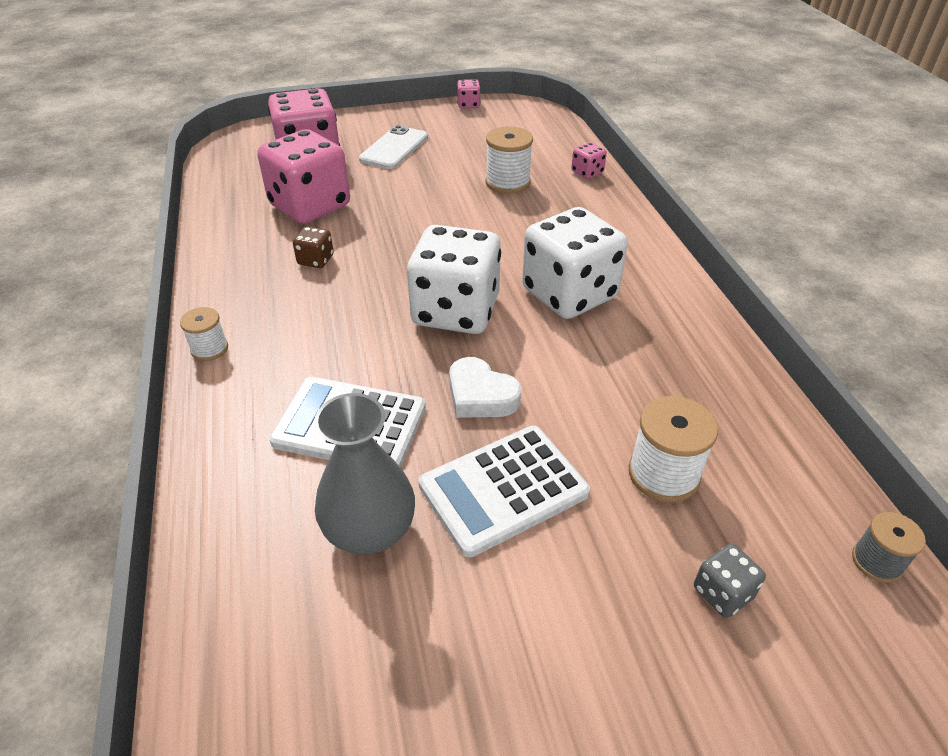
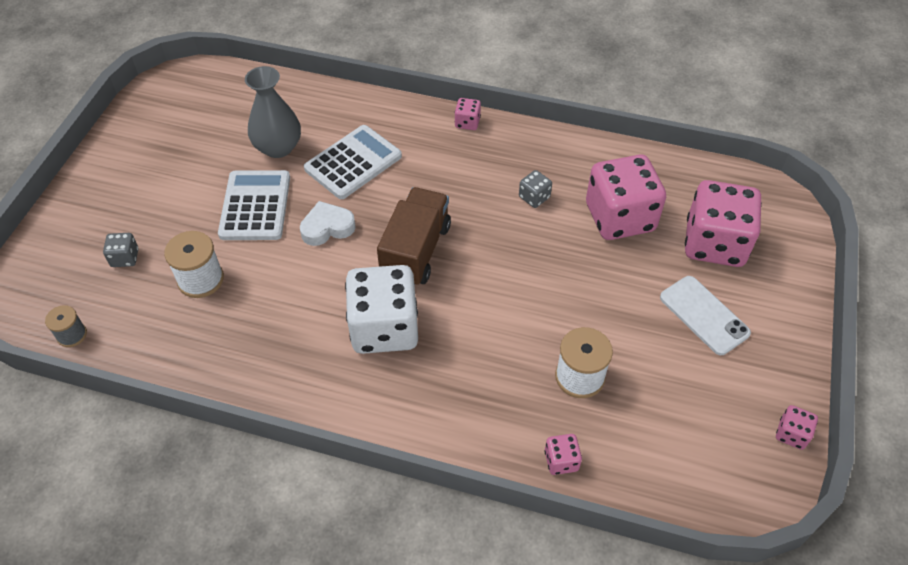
camera: 120 degrees right, 10 degrees up
(209, 349) = (467, 123): white spool -> pink dice
(315, 260) = (534, 197): brown dice -> grey dice
(456, 311) = (416, 251): white dice -> brown truck

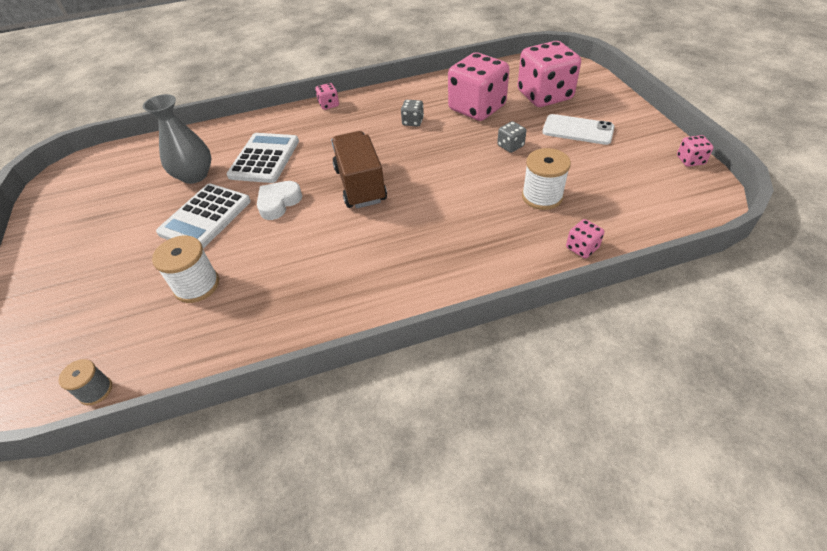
camera: 30 degrees left, 5 degrees down
(125, 258) = (109, 306): grey dice -> grey dice (510, 146)
(255, 206) = (205, 217): white calculator -> white calculator turned 120 degrees counterclockwise
(384, 328) = (381, 239): white dice -> none

